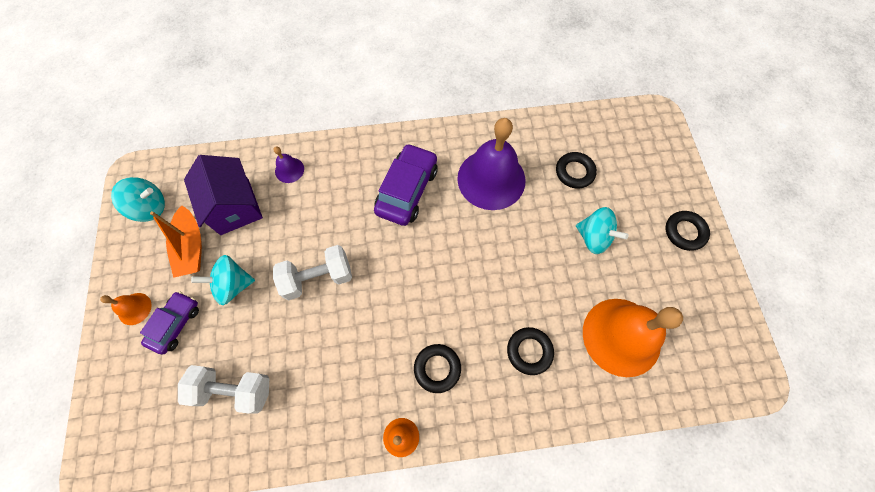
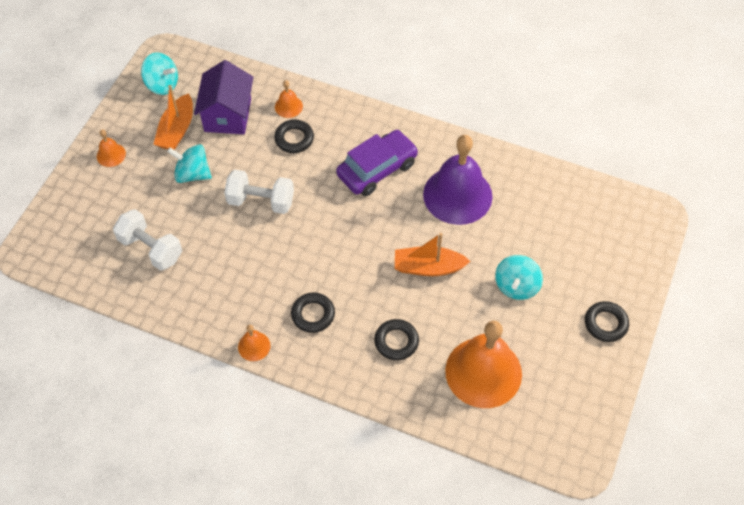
camera: 30 degrees right, 10 degrees down
(175, 324) = (134, 181): purple car -> none
(289, 170) = (288, 106): purple bell -> orange bell
(510, 261) = (428, 267): none -> orange boat
(574, 172) = (539, 225): black ring -> black ring (294, 139)
(593, 237) = (516, 286): turquoise spinning top -> turquoise spinning top turned 45 degrees clockwise

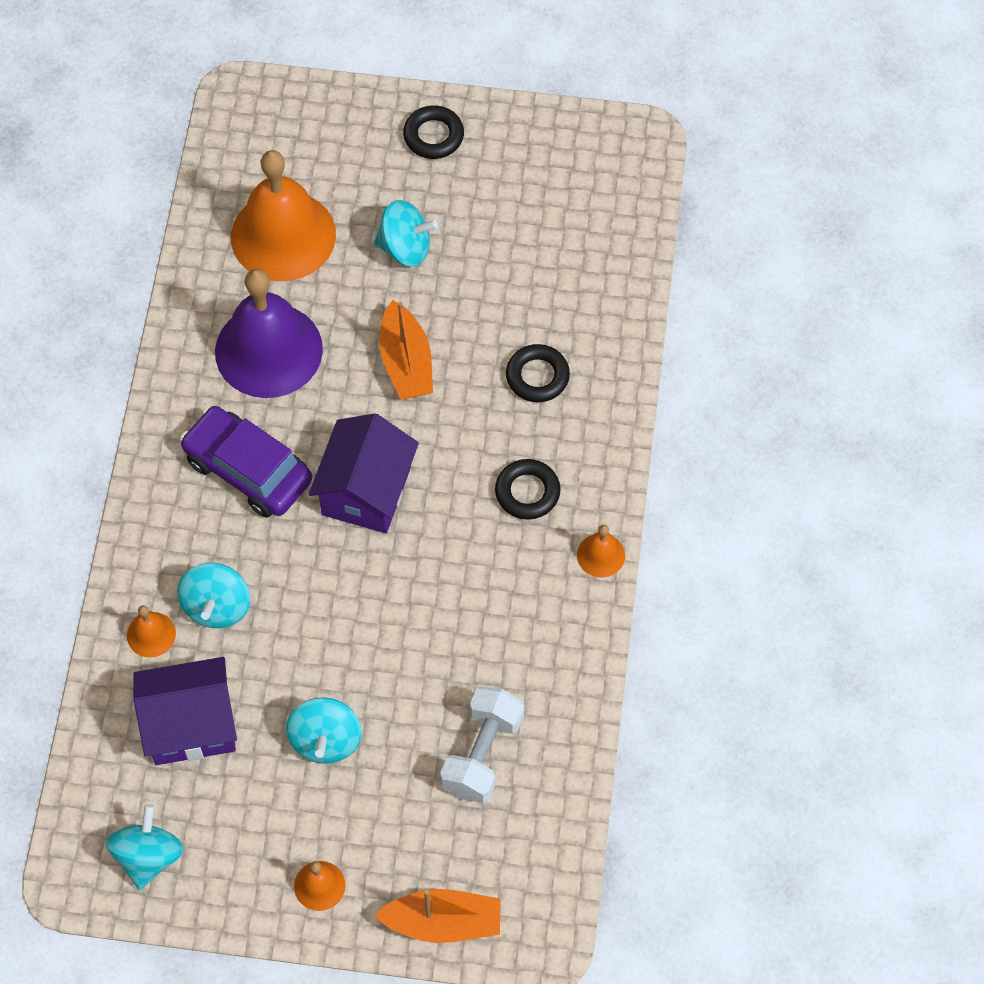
camera: 105 degrees left, 5 degrees up
(177, 130) = (242, 796): orange boat -> orange boat (443, 922)
(261, 201) = (351, 620): white dumbbell -> none
(294, 139) = (217, 606): black ring -> turquoise spinning top
(343, 226) = (366, 491): none -> purple house
(483, 372) = (550, 264): orange bell -> orange bell (283, 235)

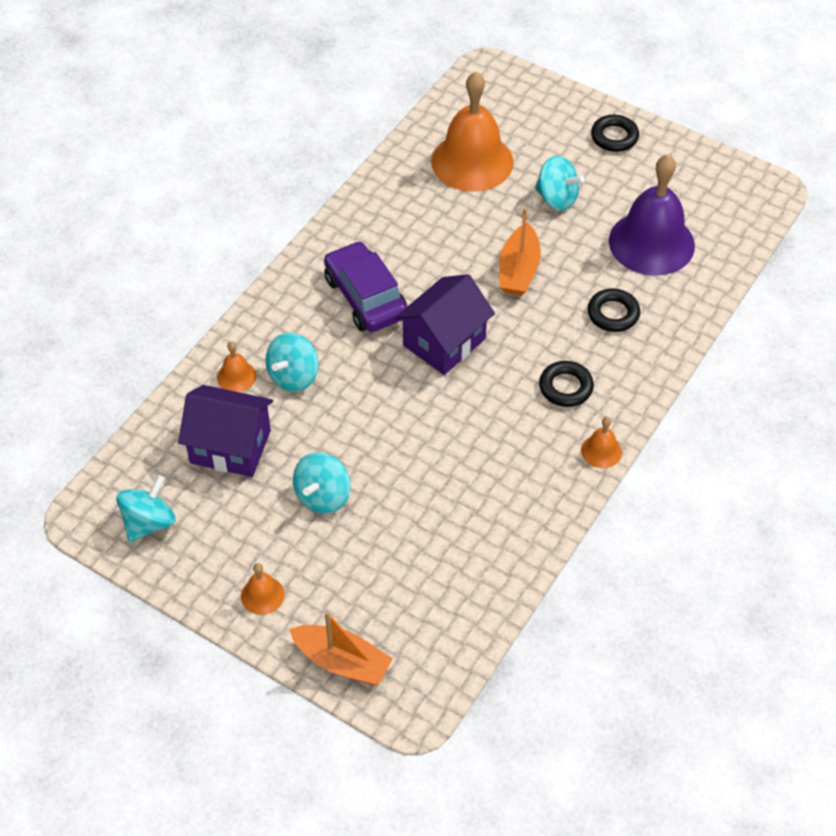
camera: 25 degrees right, 10 degrees down
(268, 350) = (422, 228): purple bell -> purple bell (651, 243)
(482, 754) = (437, 553): white dumbbell -> none

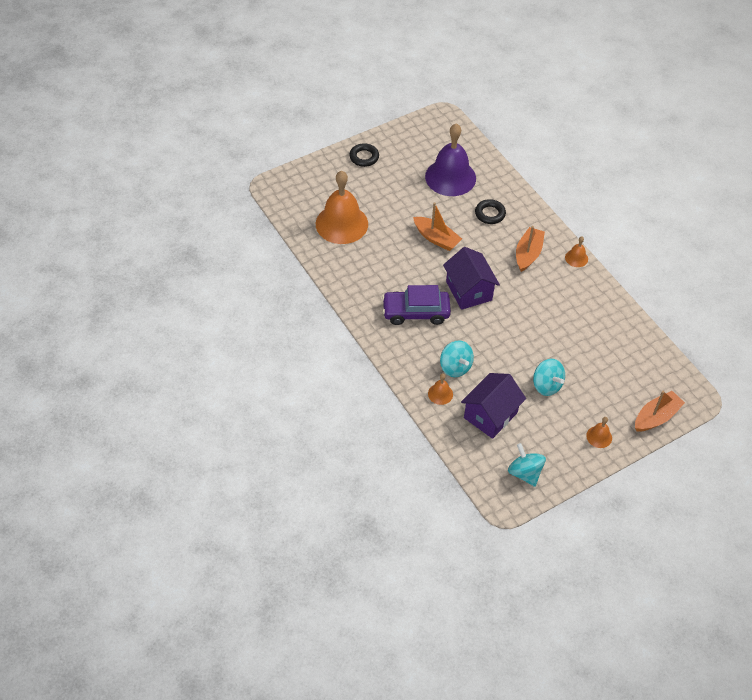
camera: 65 degrees left, 0 degrees up
(557, 198) = (394, 200): turquoise spinning top -> none
(565, 387) = (528, 254): black ring -> orange boat

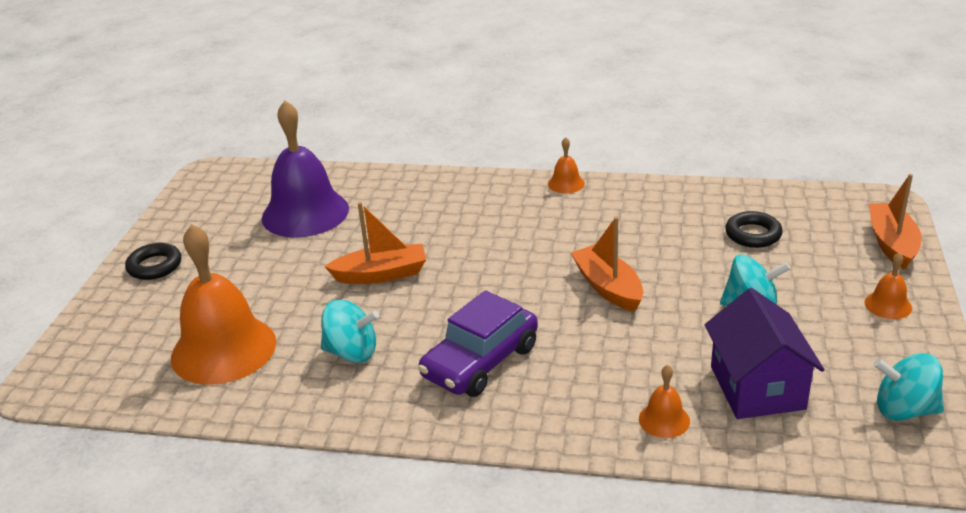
camera: 45 degrees left, 20 degrees down
(455, 367) = (628, 376): turquoise spinning top -> turquoise spinning top (352, 352)
(468, 291) = (506, 292): purple house -> none
(490, 214) = (408, 212): black ring -> black ring (753, 234)
(528, 254) = (511, 214): orange boat -> orange boat (608, 287)

